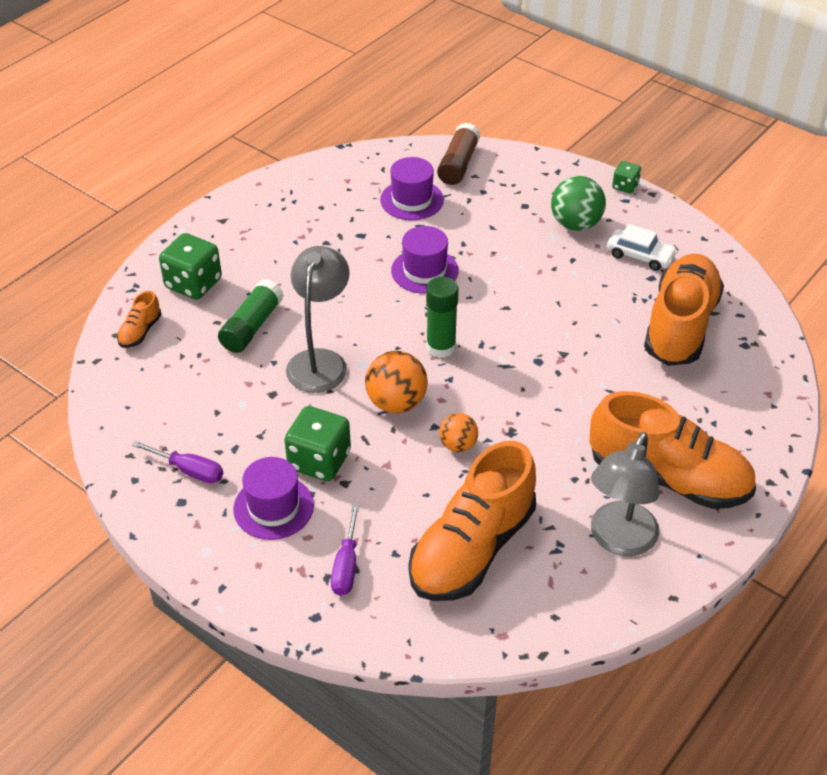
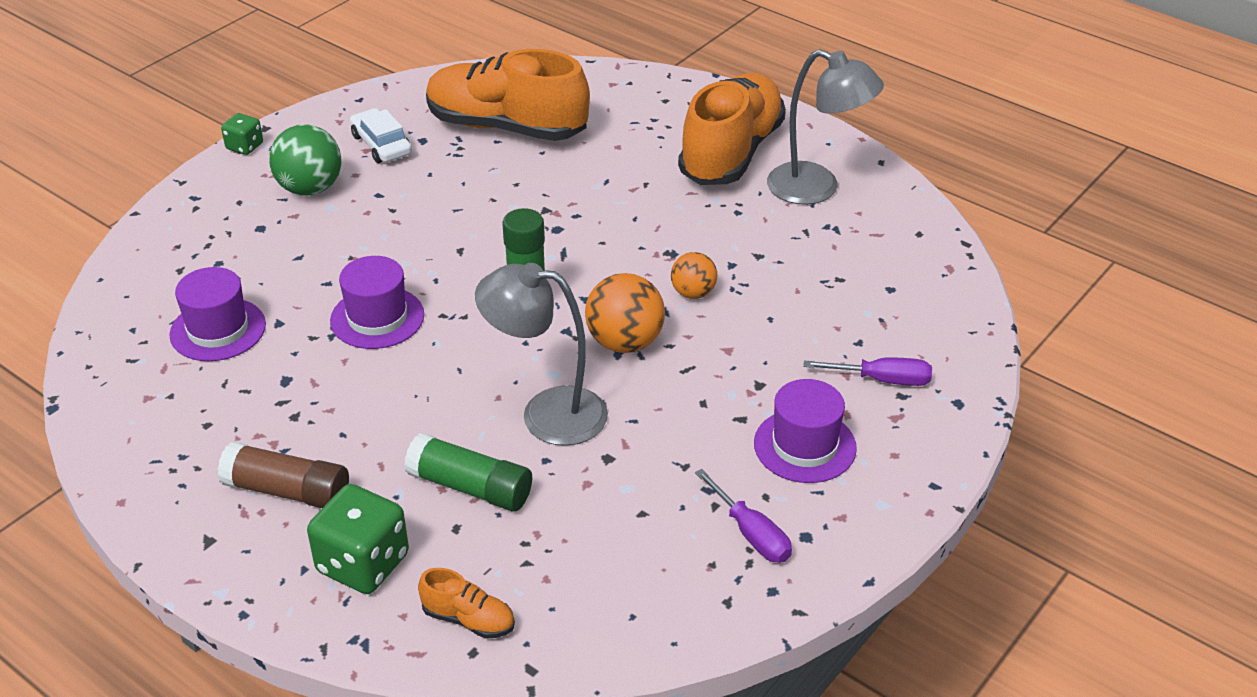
camera: 90 degrees left, 5 degrees down
(189, 470) = (751, 533): purple screwdriver -> purple screwdriver turned 120 degrees clockwise
(319, 460) = (725, 408): green dice -> none
(458, 164) = (147, 284): brown glue stick -> brown glue stick (287, 491)
(472, 548) = (843, 285): orange shoe -> none
(640, 256) = (381, 145): white car -> white car turned 60 degrees counterclockwise

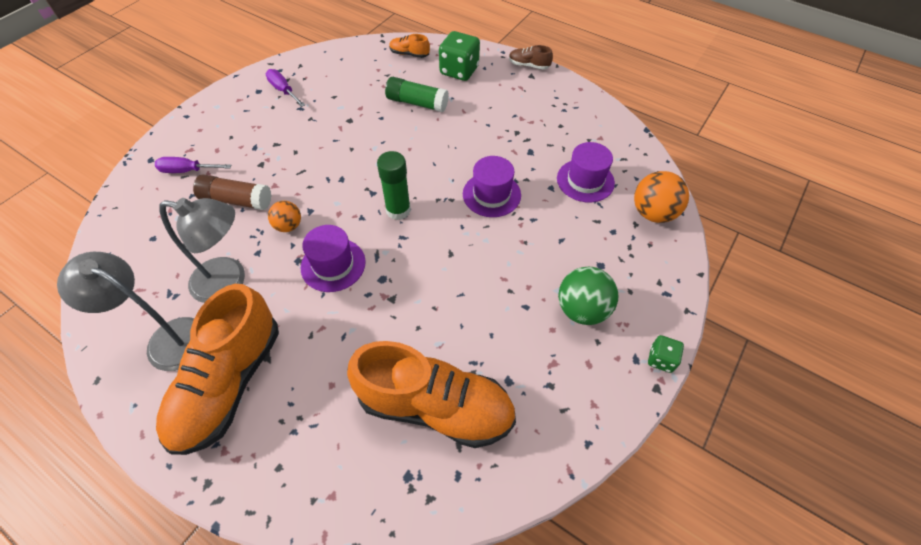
camera: 175 degrees right, 15 degrees up
(200, 568) = (529, 65): none -> brown shoe
(287, 491) = (504, 97): brown glue stick -> brown glue stick (236, 200)
(381, 145) = (543, 371): white car -> none
(546, 413) = (382, 141): grey lamp -> grey lamp (229, 282)
(625, 342) = (336, 186): orange ball -> orange ball (653, 213)
(804, 446) = (245, 131): purple hat -> purple hat (333, 264)

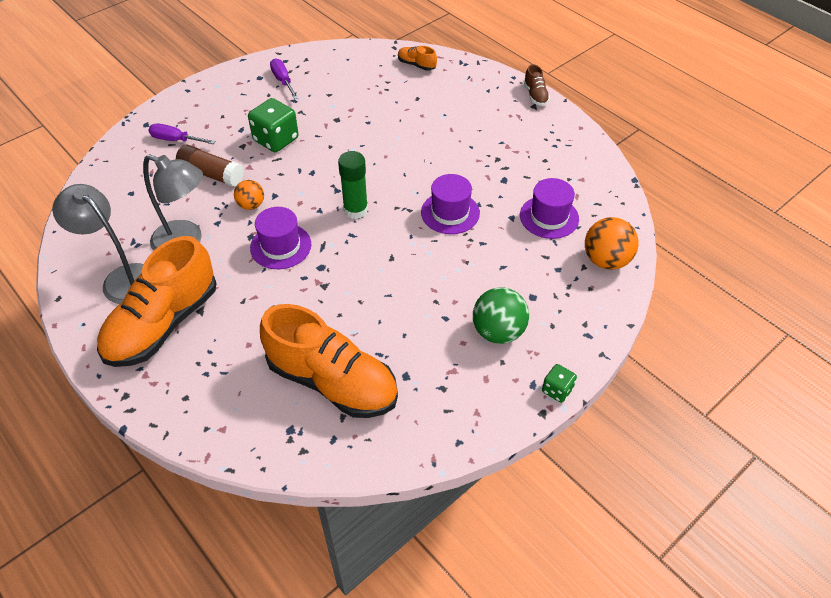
camera: 15 degrees right, 5 degrees down
(417, 103) = (407, 114): green glue stick -> none
(459, 70) = (461, 89): green dice -> green dice (276, 139)
(529, 65) = (535, 95): brown shoe -> brown shoe turned 135 degrees counterclockwise

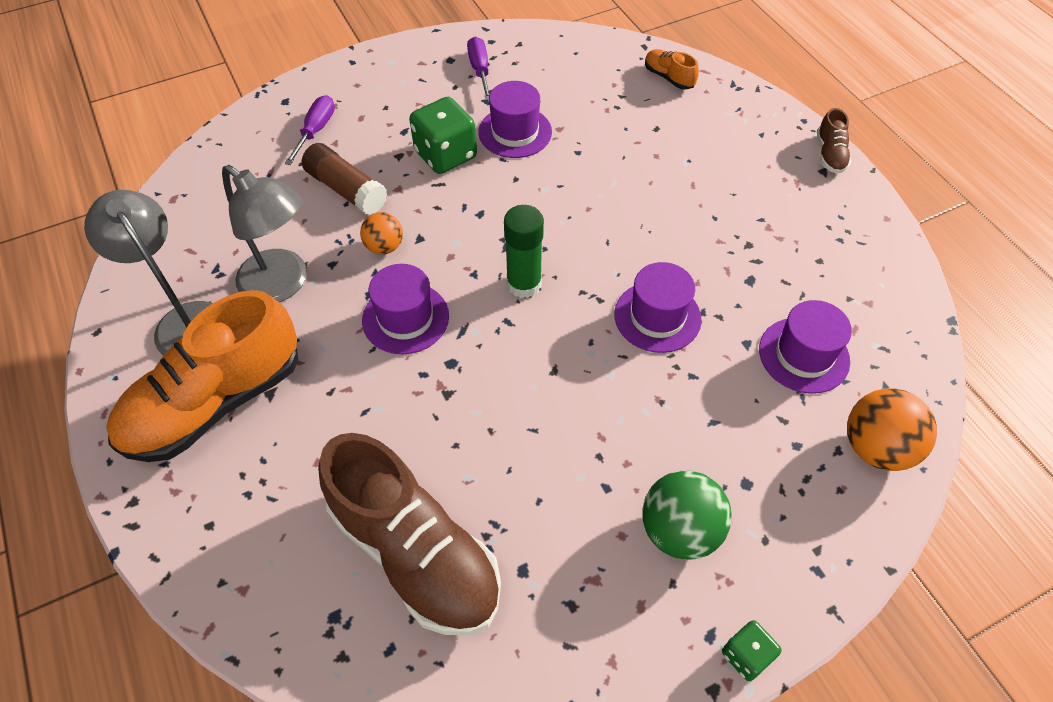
camera: 15 degrees right, 5 degrees up
(176, 140) = (316, 131): purple screwdriver -> purple screwdriver turned 75 degrees clockwise
(320, 117) = (515, 132): none -> purple hat
(332, 381) = (415, 552): orange shoe -> brown shoe

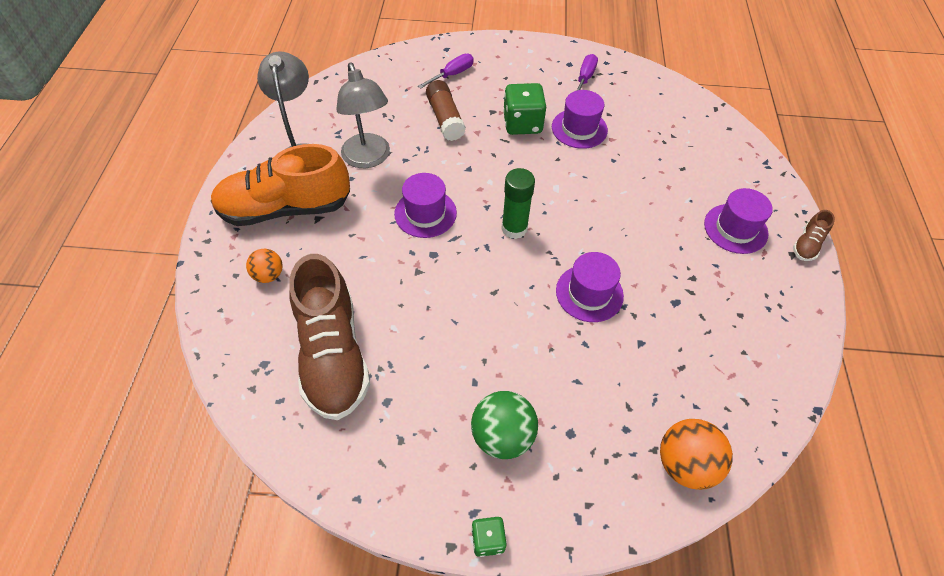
camera: 30 degrees right, 0 degrees up
(384, 247) = (443, 164): orange ball -> orange ball (269, 275)
(668, 77) = (718, 137): orange shoe -> none
(804, 355) = (677, 372): purple hat -> purple hat (735, 228)

